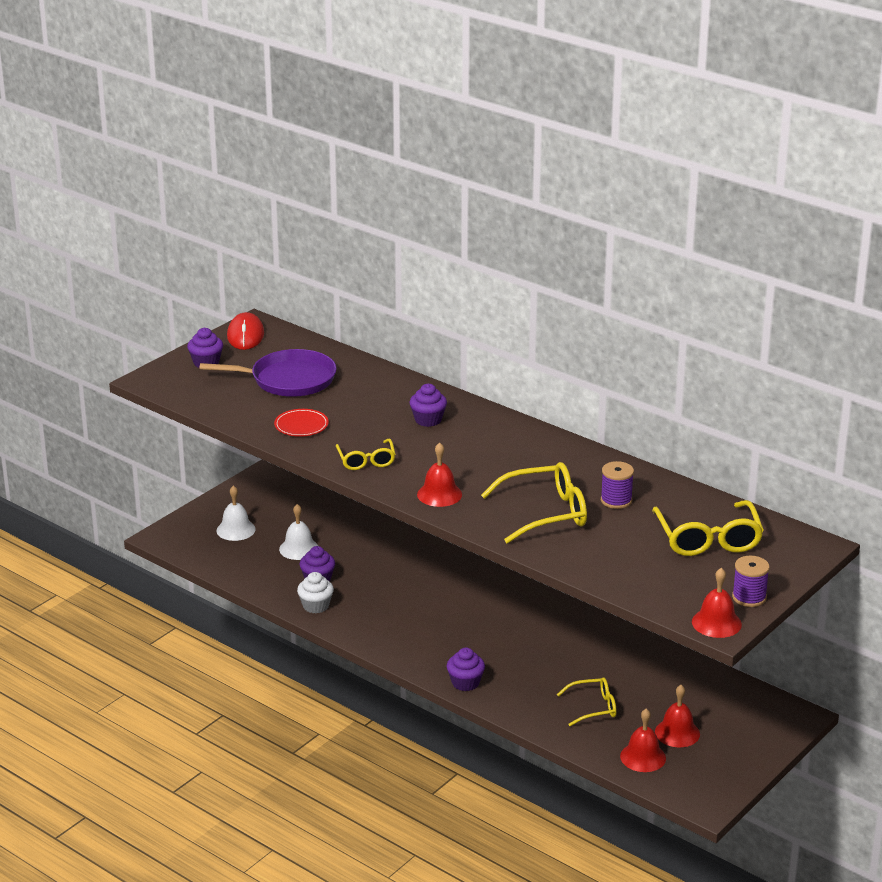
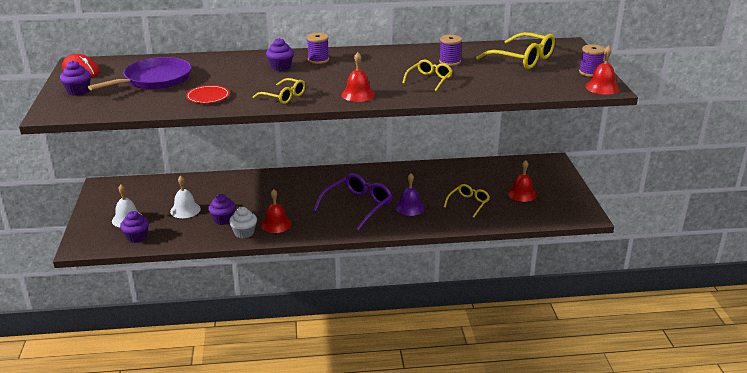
camera: 45 degrees left, 0 degrees up
(465, 683) = (390, 226): purple cupcake -> purple cupcake (136, 237)
(469, 641) = (358, 206): none -> purple glasses
(482, 428) = (318, 60): none -> purple spool
(521, 674) = (409, 207): none -> purple bell
(545, 513) = (429, 80): yellow glasses -> yellow glasses, size x0.60
(643, 757) = (527, 212): red bell -> red bell (276, 224)

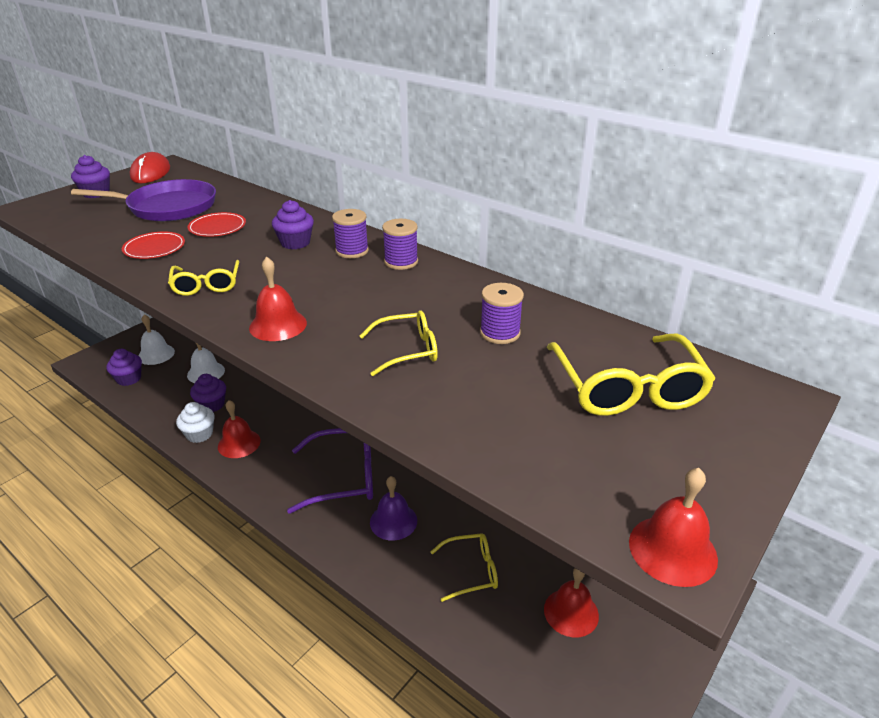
camera: 45 degrees right, 5 degrees up
(216, 76) = (217, 227): none -> red plate
(590, 72) = (713, 493): purple spool -> purple spool (401, 262)

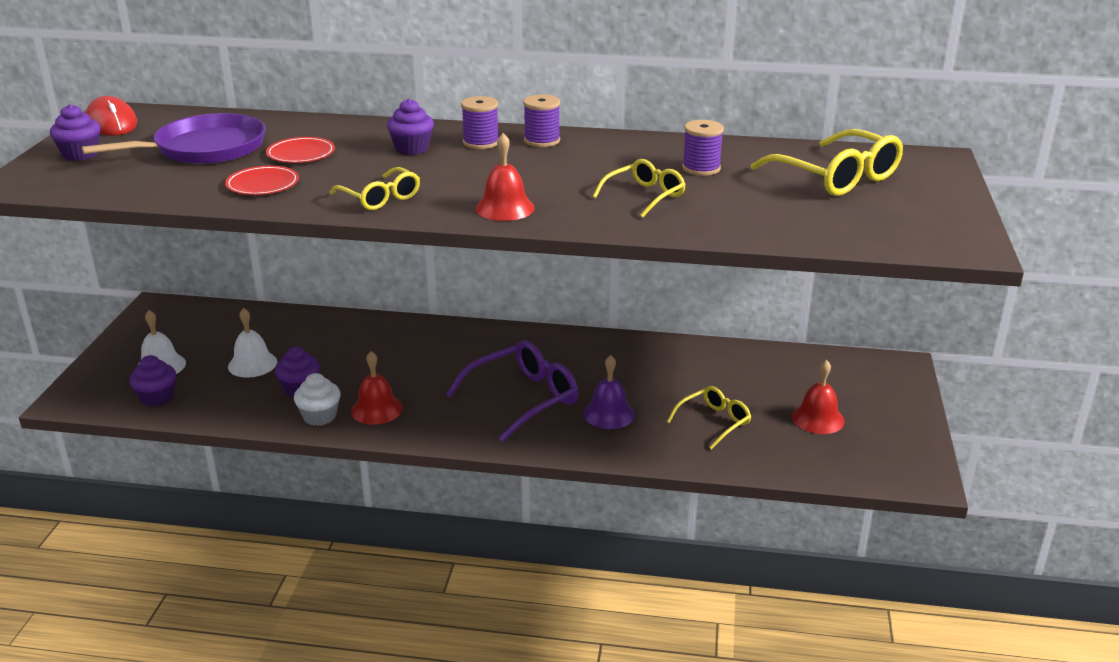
camera: 30 degrees left, 5 degrees down
(672, 550) = (959, 245): red bell -> none

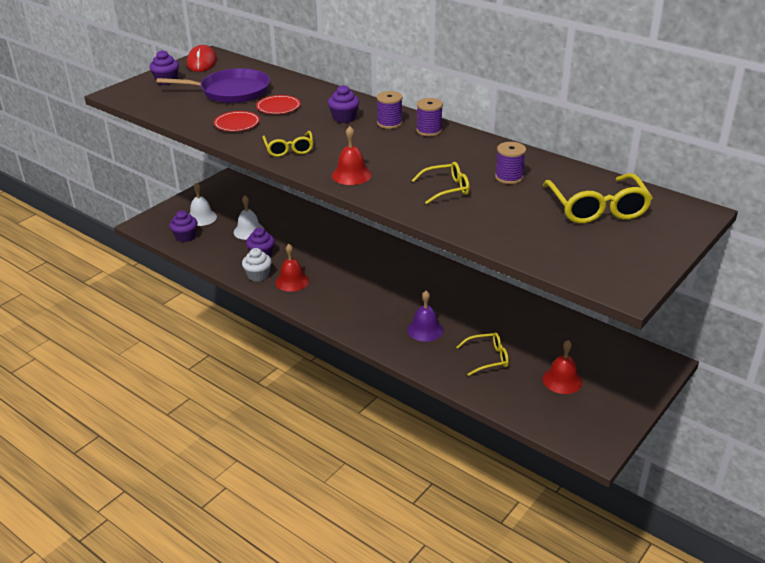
camera: 30 degrees right, 5 degrees up
(523, 398) = (382, 302): purple glasses -> none

